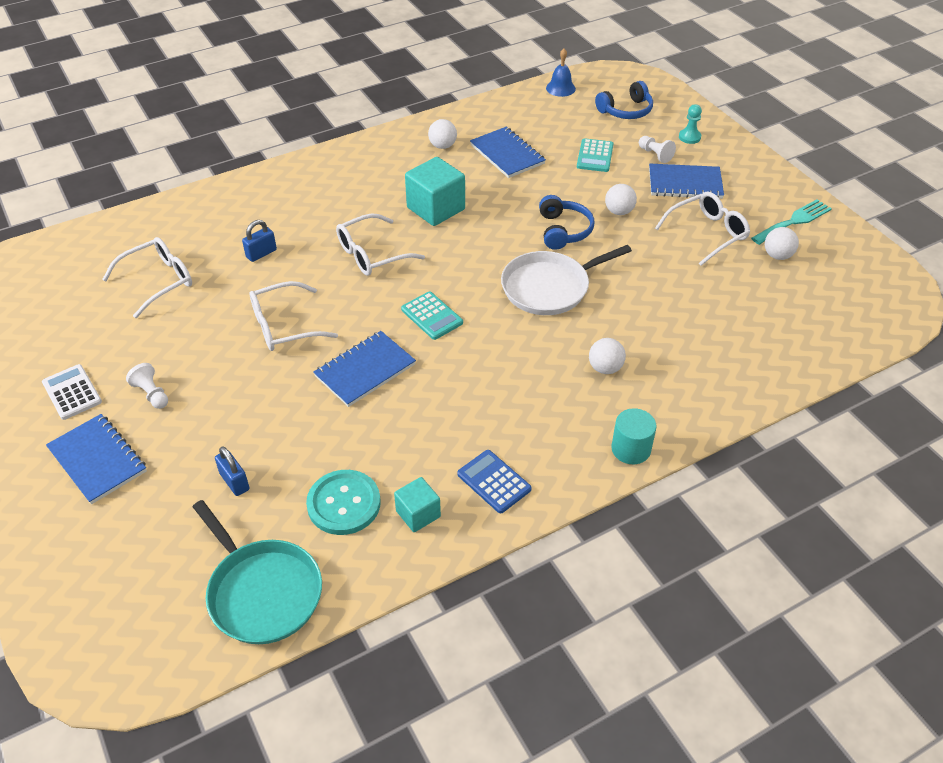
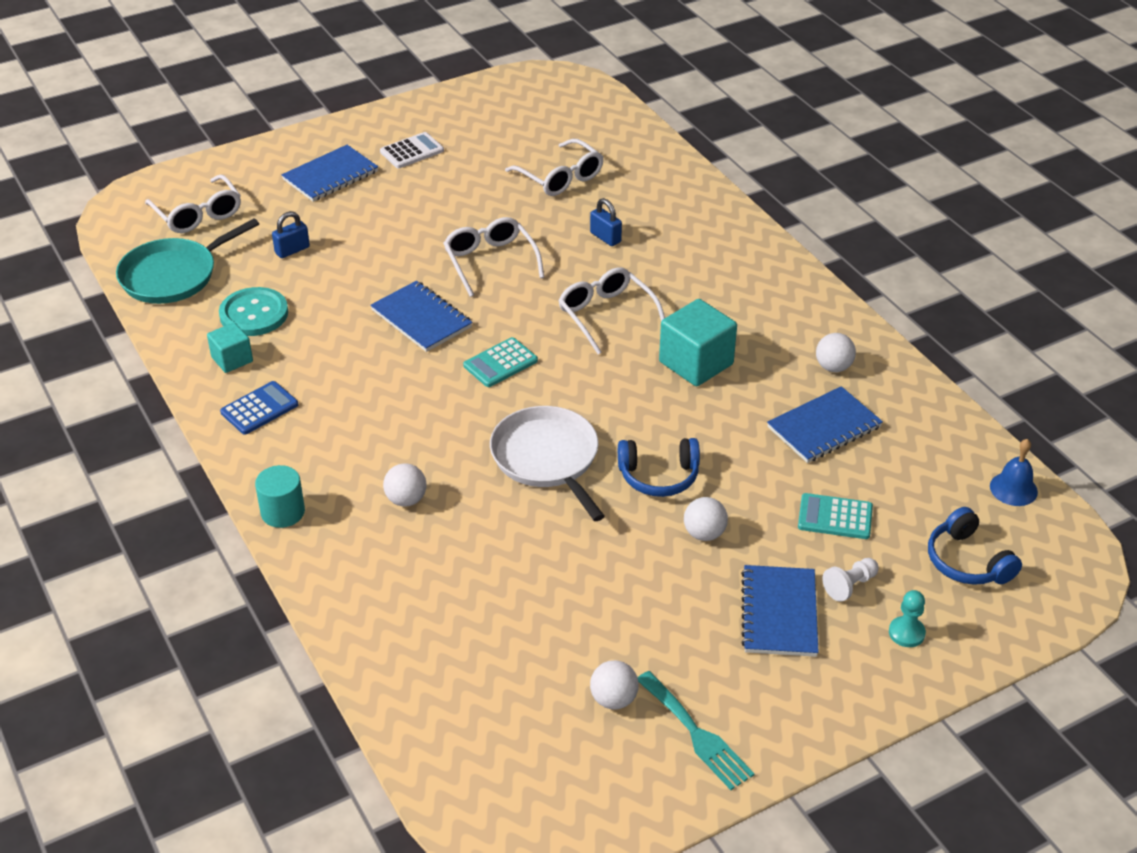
camera: 90 degrees right, 5 degrees down
(151, 394) = (405, 193): white pawn -> none
(707, 233) = (661, 624): white glasses -> white glasses (198, 214)

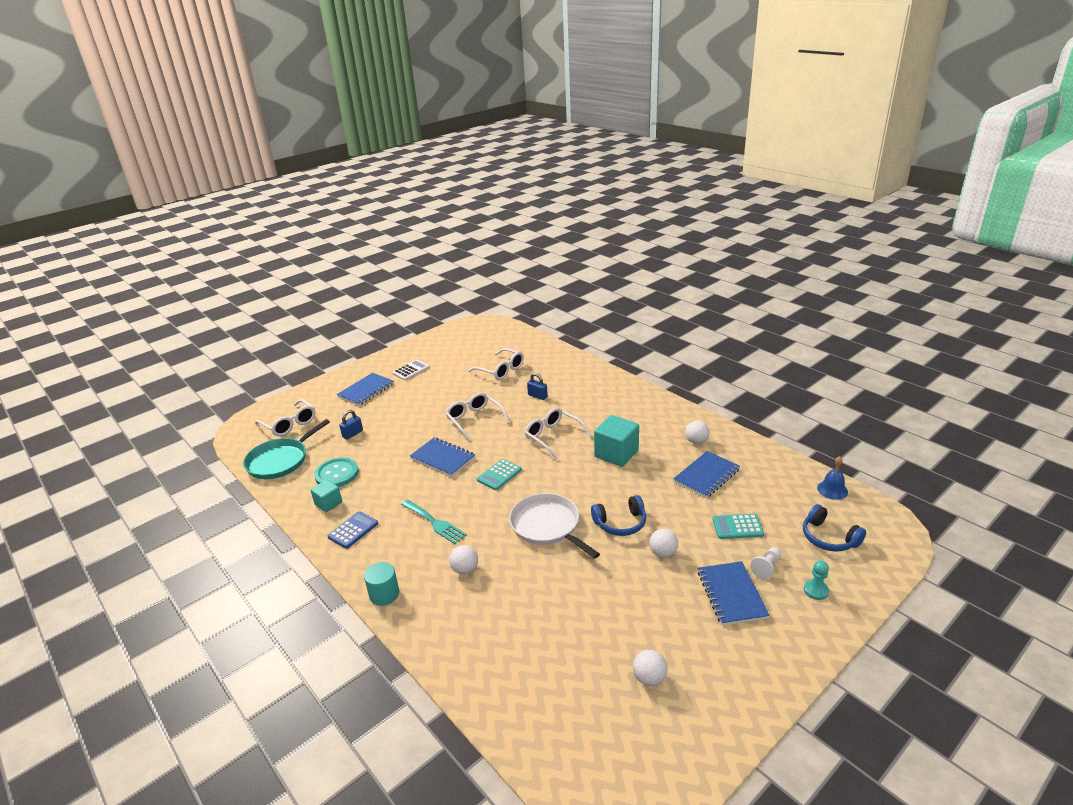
camera: 10 degrees left, 10 degrees down
(696, 734) = (715, 691): turquoise fork -> turquoise fork (435, 523)

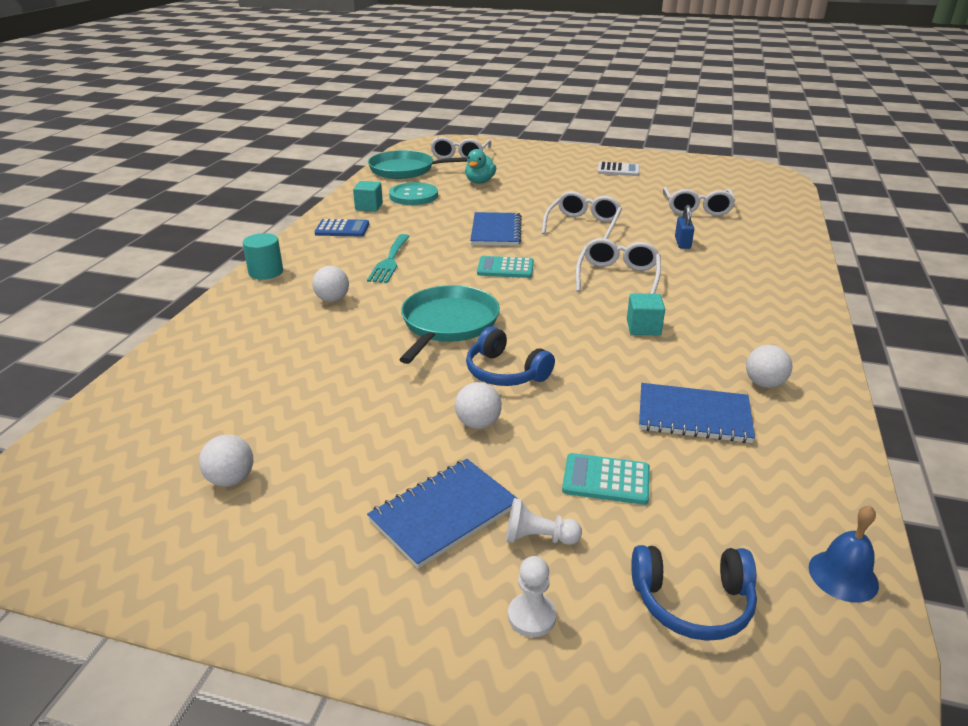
camera: 55 degrees right, 0 degrees up
(352, 434) = (480, 182): blue padlock -> turquoise duck
(366, 390) = (554, 164): blue notebook -> none
(547, 526) = (448, 324): white pan -> turquoise pan
(616, 454) = (643, 327): turquoise cube -> turquoise cube, size x0.58
(737, 527) = (606, 480): turquoise calculator -> turquoise calculator turned 45 degrees counterclockwise
(816, 590) = (531, 616): turquoise pawn -> white pawn
(828, 538) = (693, 602): blue headphones -> blue headphones turned 105 degrees counterclockwise

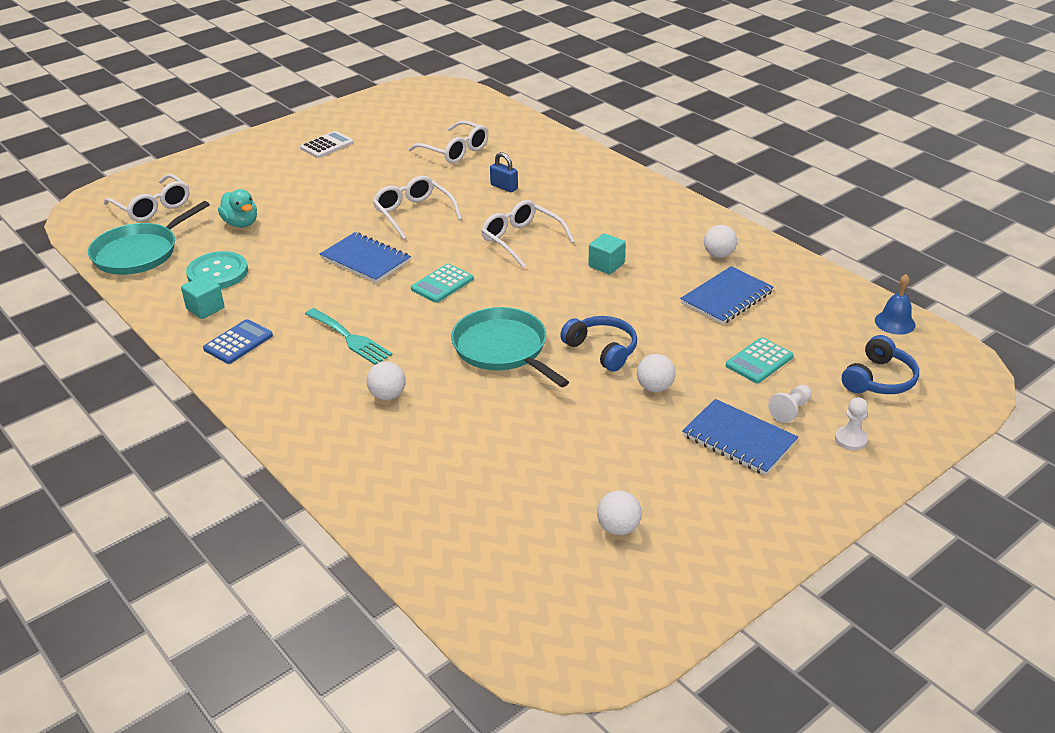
camera: 55 degrees left, 5 degrees up
(266, 272) = (278, 419): turquoise cylinder -> none
(444, 514) = (739, 439): blue notebook -> blue notebook turned 45 degrees counterclockwise
(505, 372) = (602, 350): blue headphones -> blue headphones turned 120 degrees counterclockwise

